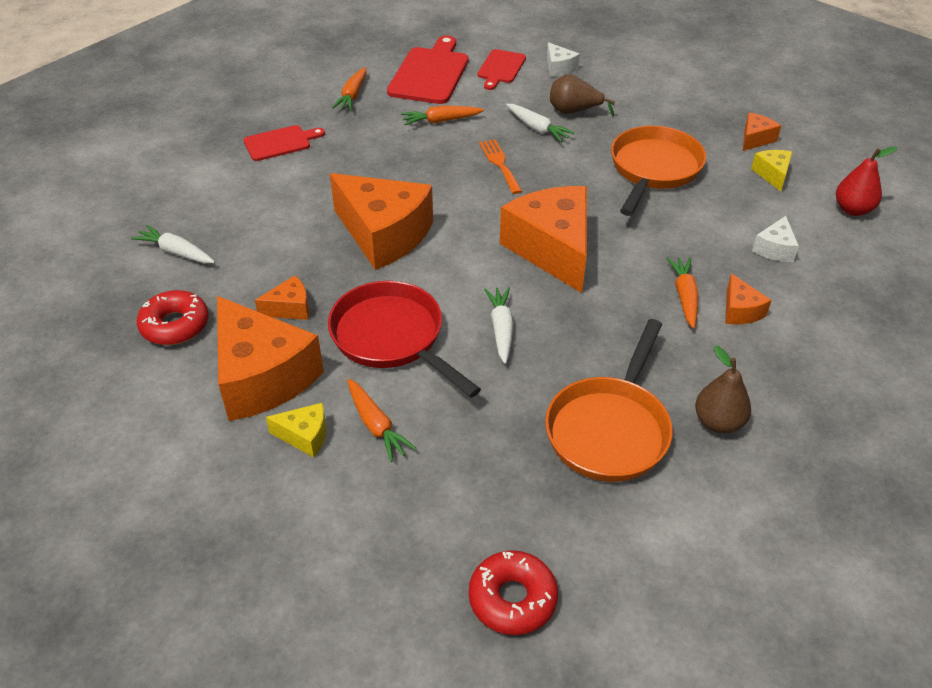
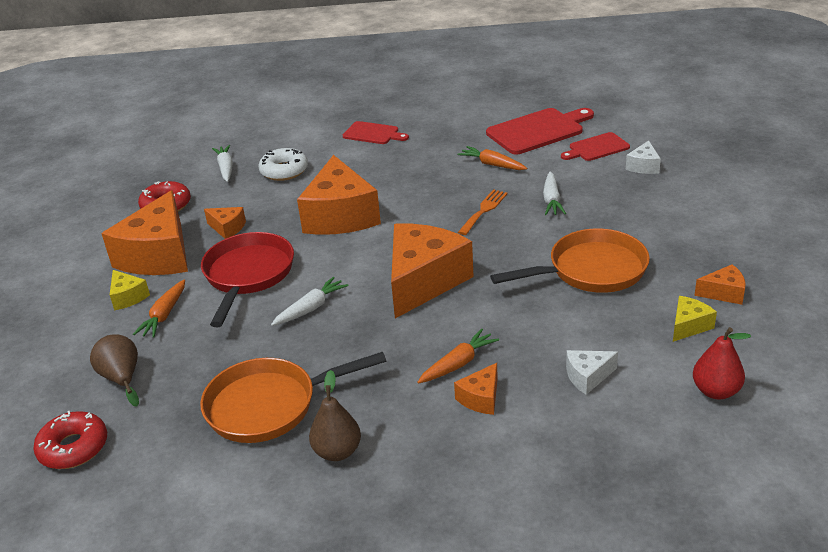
camera: 50 degrees right, 10 degrees down
(250, 222) = (284, 171): none -> white donut
(352, 95) = (463, 123): orange carrot -> none
(574, 111) = (600, 201): brown pear -> brown pear (122, 378)

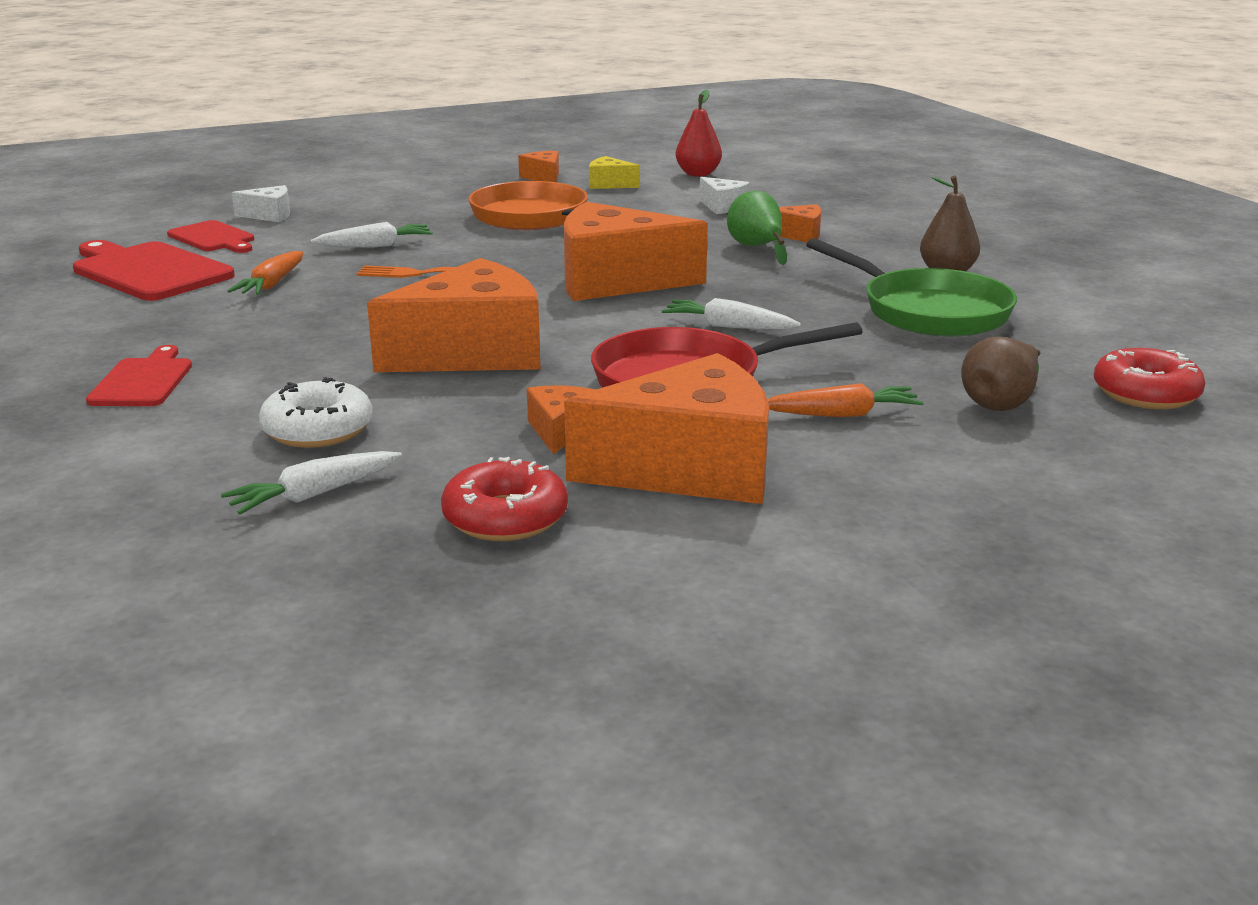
camera: 115 degrees left, 10 degrees down
(128, 297) = (830, 458): yellow cheese -> none
(269, 405) = (927, 311): orange pan -> green pan
(458, 364) = (757, 248): orange carrot -> green pear

